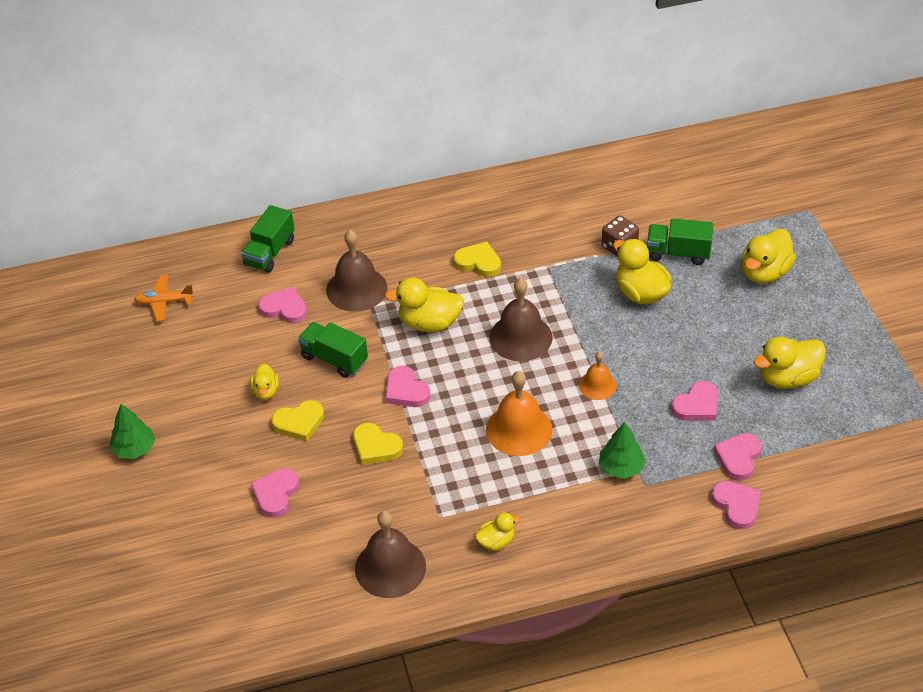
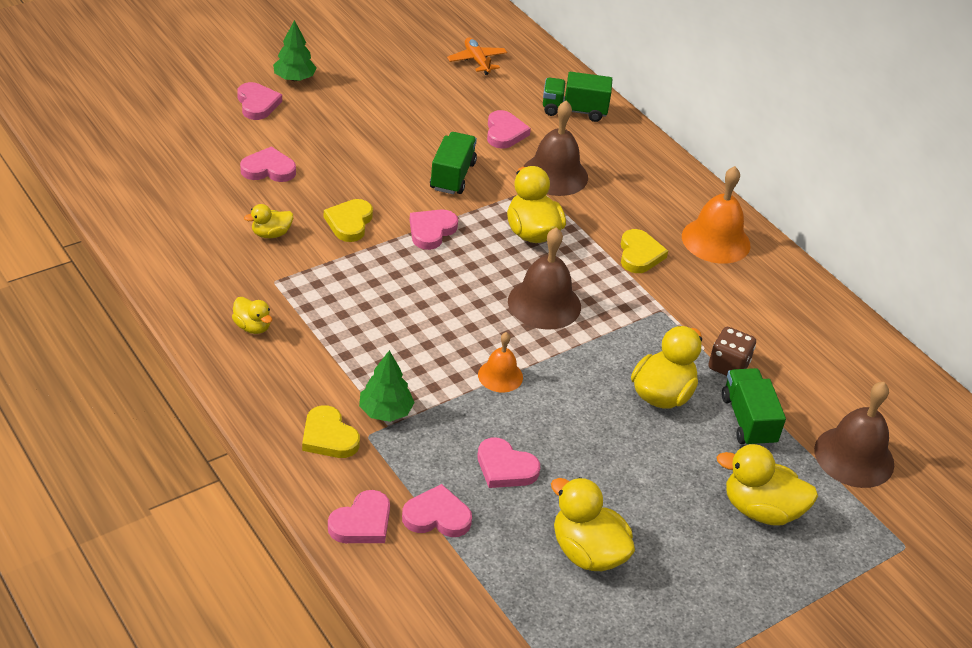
camera: 65 degrees right, 5 degrees down
(166, 486) = (257, 104): none -> pink heart
(266, 391) = (393, 140): yellow duck -> yellow duck (271, 234)
(299, 422) = (361, 168): yellow heart -> yellow heart (328, 437)
(390, 567) = (200, 257): brown bell -> brown bell (854, 456)
(519, 429) = (410, 321): orange bell -> orange bell (716, 240)

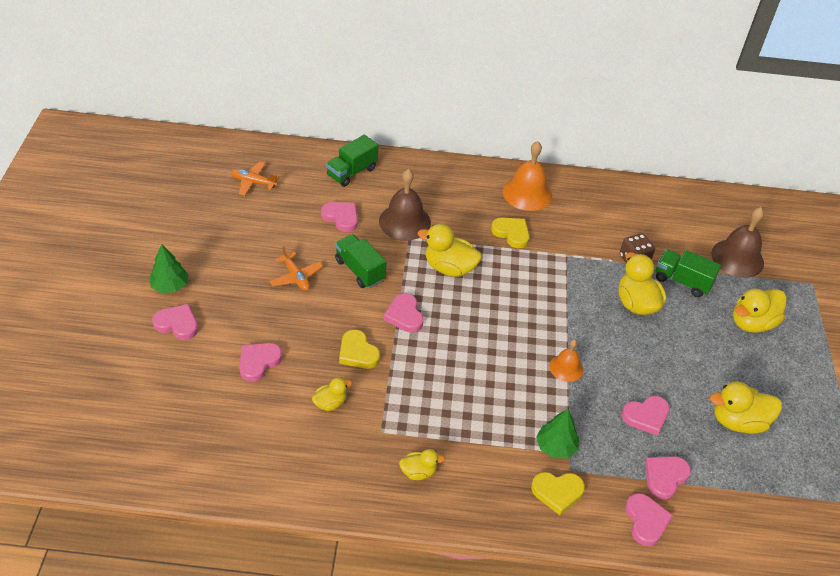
camera: 50 degrees left, 5 degrees up
(271, 234) = (330, 403): yellow duck -> yellow duck turned 135 degrees counterclockwise
(394, 142) = (296, 277): none -> orange plane
(544, 303) = (519, 305): brown bell -> none

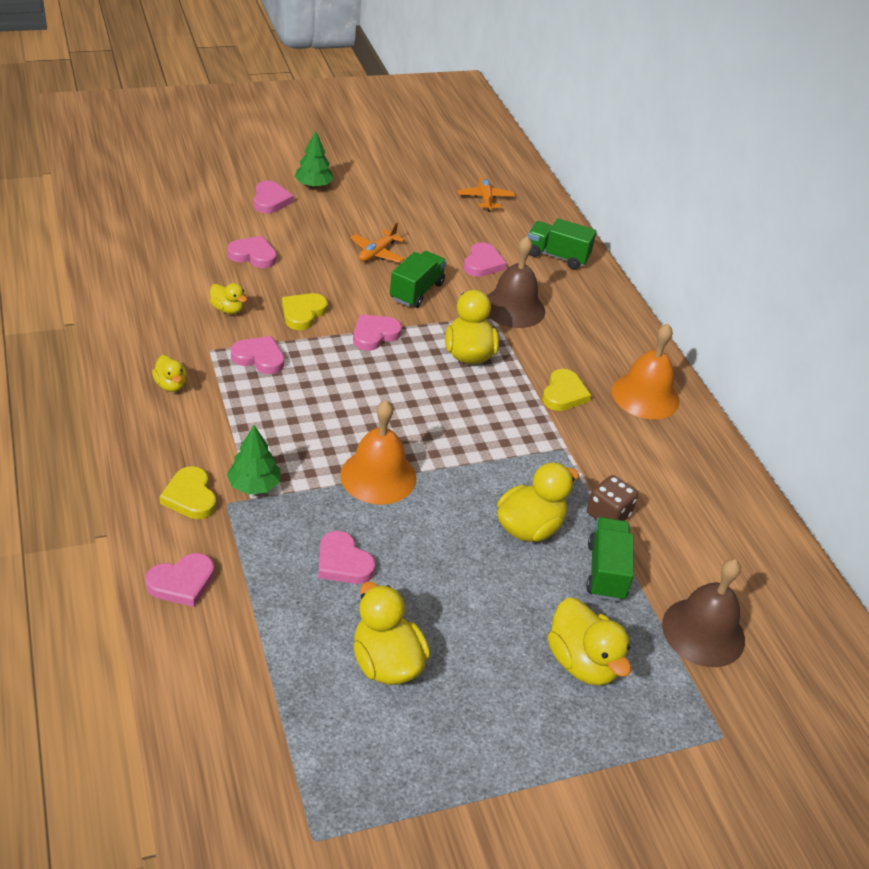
camera: 65 degrees right, 5 degrees down
(566, 367) = (378, 476): orange bell -> orange bell, size x1.72
(665, 477) = (255, 593): pink heart -> pink heart (259, 358)
(752, 323) = (582, 662): yellow duck -> yellow duck turned 150 degrees counterclockwise

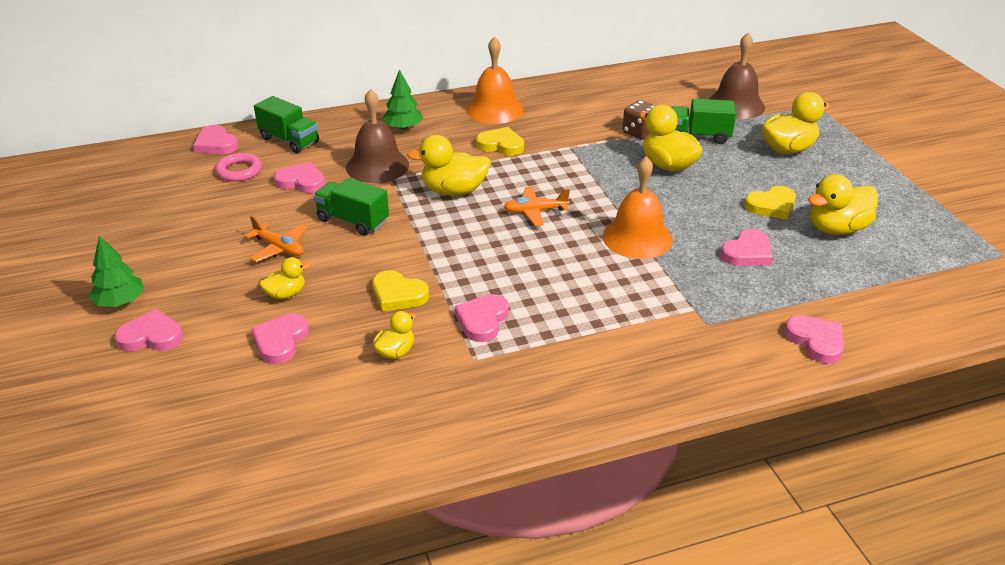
camera: 85 degrees left, 5 degrees down
(171, 385) = (543, 382): yellow duck -> yellow duck (286, 294)
(190, 497) = (708, 348): yellow heart -> yellow heart (771, 206)
(254, 485) = (676, 308): green tree -> green tree (403, 128)
(374, 335) = (431, 245): pink heart -> pink heart (216, 144)
(485, 199) = (175, 178): orange plane -> orange plane (535, 211)
(499, 230) = (239, 171): none -> pink ring
(557, 256) = (289, 140): green truck -> green truck turned 75 degrees counterclockwise

